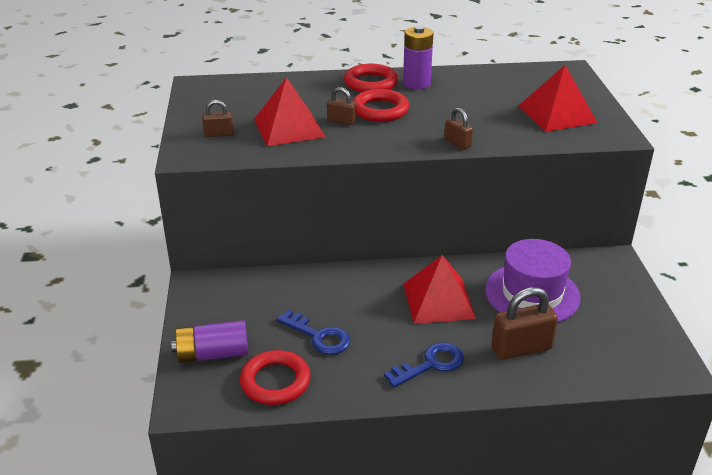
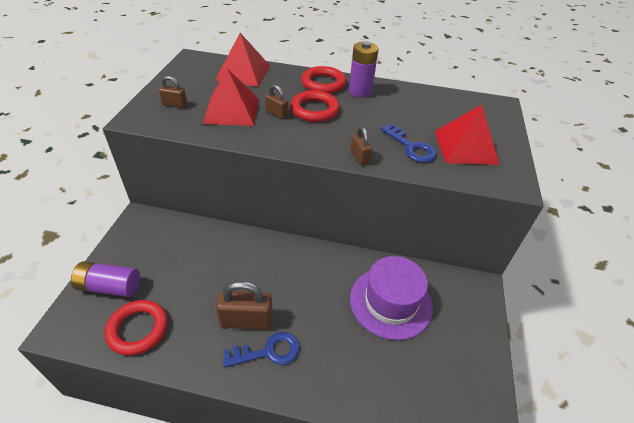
camera: 15 degrees right, 10 degrees up
(319, 336) = (196, 294): blue key -> blue key (411, 147)
(439, 300) = (309, 286): red pyramid -> red pyramid (243, 73)
(521, 348) = (353, 359): brown padlock -> brown padlock (246, 320)

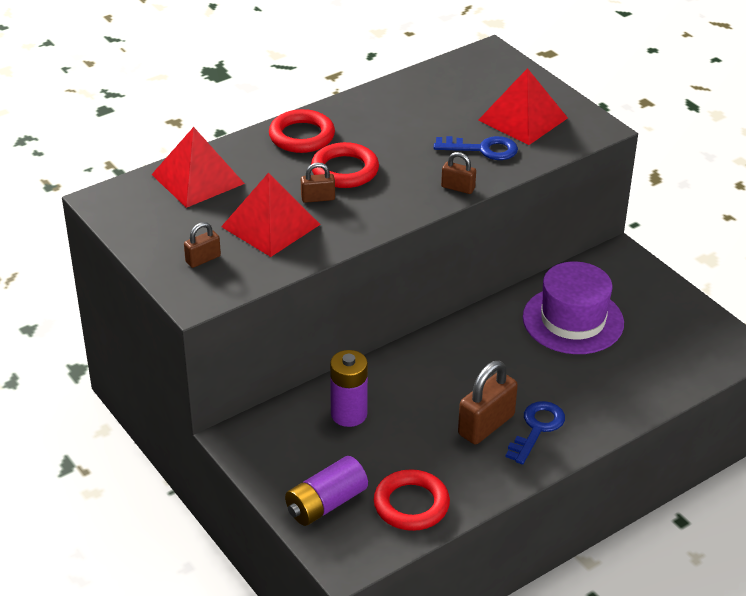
camera: 45 degrees left, 5 degrees down
(360, 91) = (351, 121): purple battery -> purple battery (349, 414)

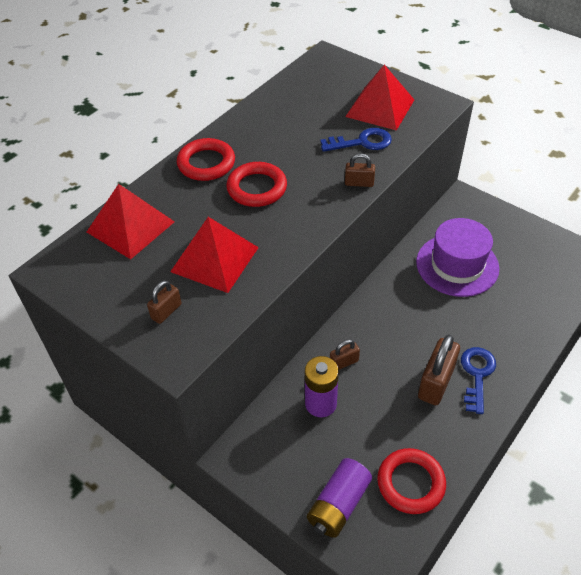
camera: 15 degrees left, 10 degrees up
(318, 198) = (245, 221): brown padlock -> brown padlock (344, 362)

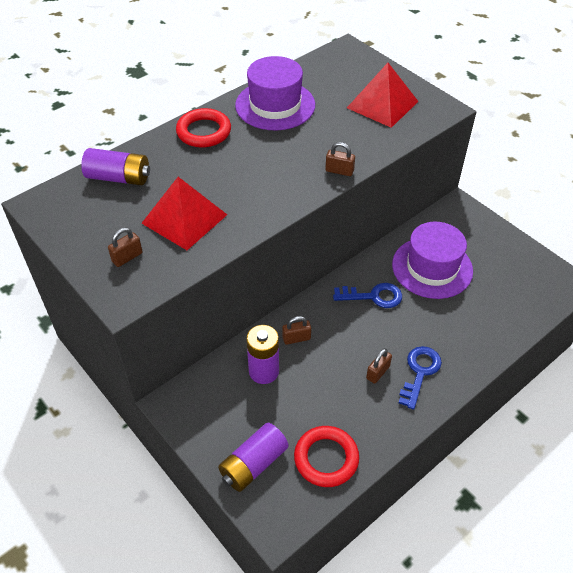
camera: 10 degrees right, 0 degrees up
(130, 226) = (119, 178): red pyramid -> purple battery
(257, 188) = (243, 161): red ring -> none
(272, 124) = (275, 105): none -> purple hat
(362, 142) = (354, 134): blue key -> blue key (373, 296)
(436, 382) = (378, 372): brown padlock -> brown padlock, size x0.54

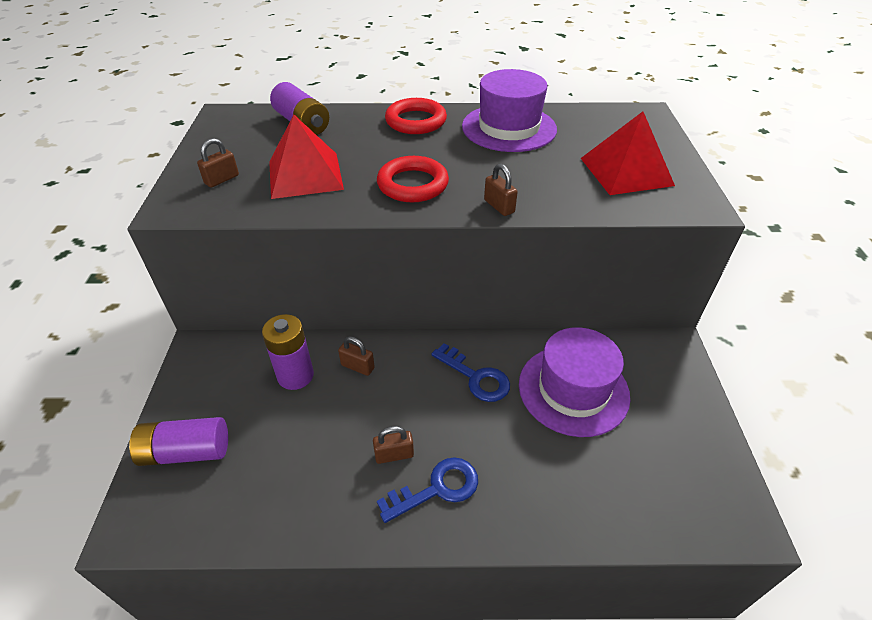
camera: 40 degrees right, 5 degrees down
(127, 257) = (222, 179): brown padlock -> brown padlock turned 45 degrees counterclockwise
(326, 458) = (246, 500): red ring -> red ring (412, 184)

